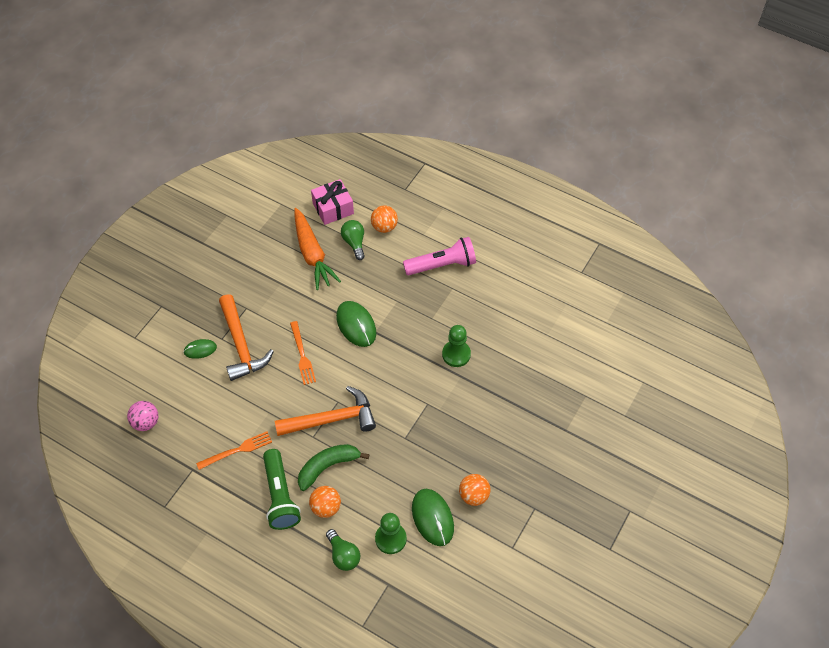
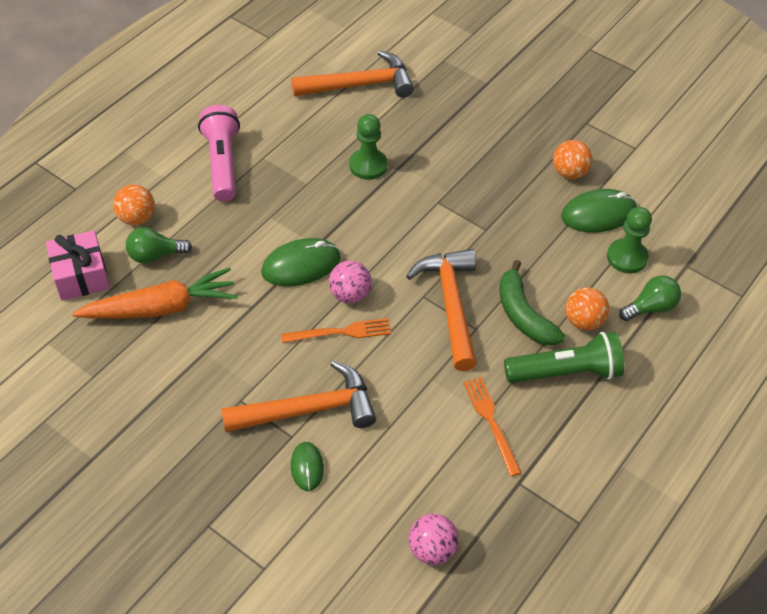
camera: 85 degrees left, 5 degrees down
(334, 357) = (350, 294): none -> pink ball
(541, 339) = (359, 85): none -> orange hammer

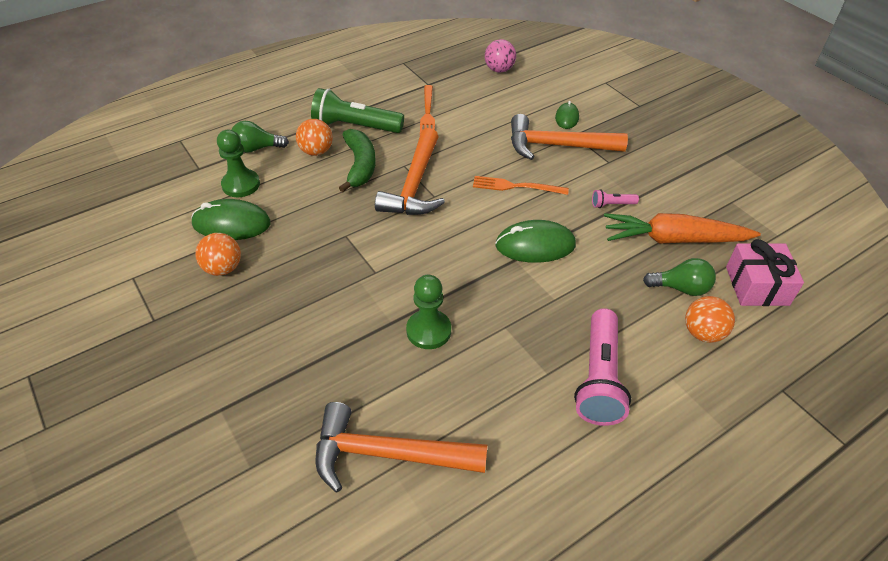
camera: 160 degrees left, 5 degrees down
(230, 335) = (612, 204): none -> pink flashlight
(350, 294) = (498, 211): pink ball -> none

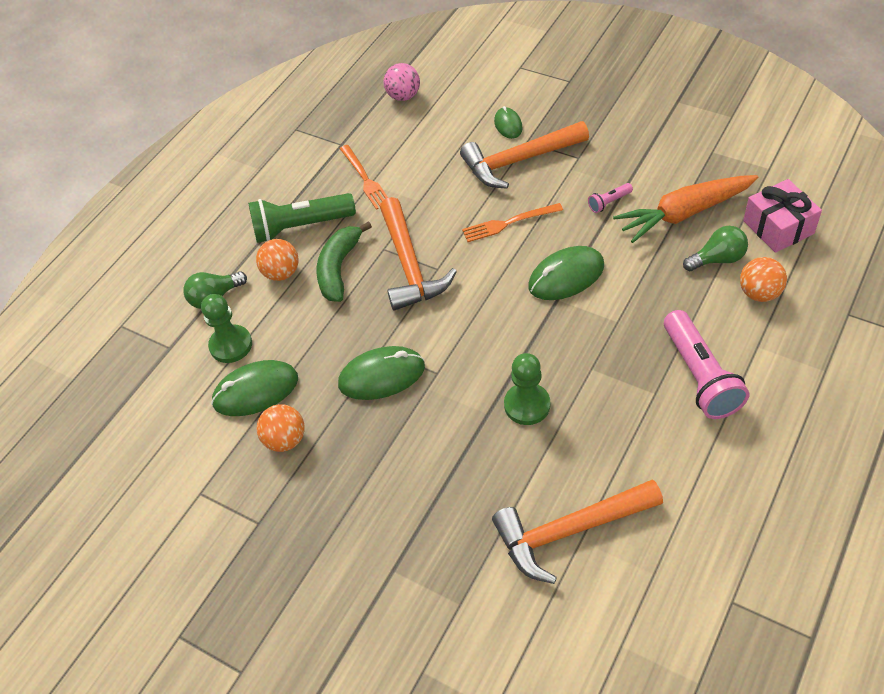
camera: 20 degrees left, 5 degrees up
(331, 255) = (381, 376): none -> green mouse
(360, 165) = (339, 268): green banana -> green banana turned 135 degrees counterclockwise

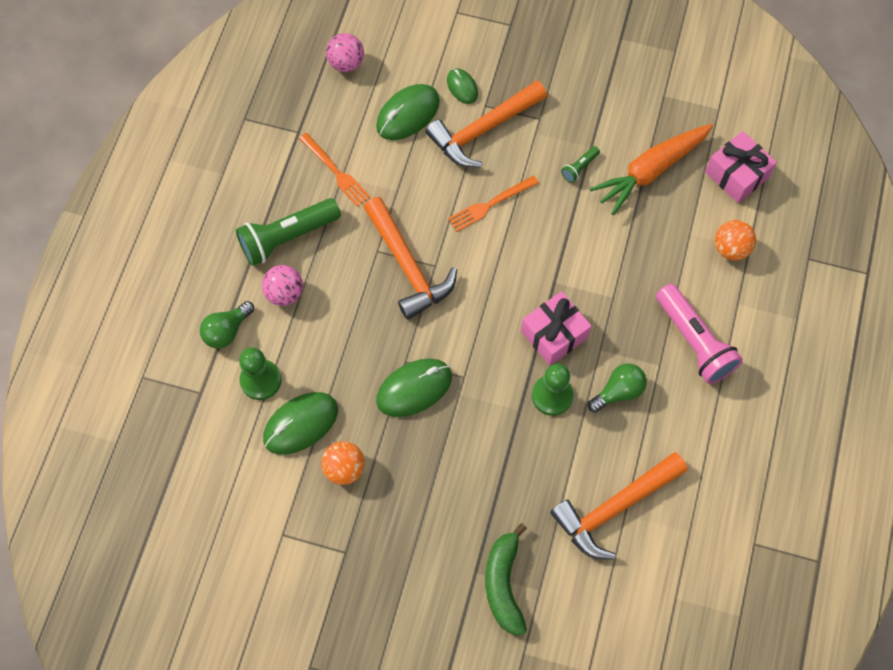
camera: 20 degrees left, 15 degrees up
(281, 273) = (285, 293): orange ball -> pink ball
(339, 268) = (340, 280): green banana -> green banana (504, 584)
(544, 347) = (554, 334): none -> pink gift
(566, 276) = (557, 256): green mouse -> green mouse (408, 114)
(609, 202) = (579, 168): pink flashlight -> green flashlight
(717, 259) = (689, 217): green light bulb -> green light bulb (618, 392)

